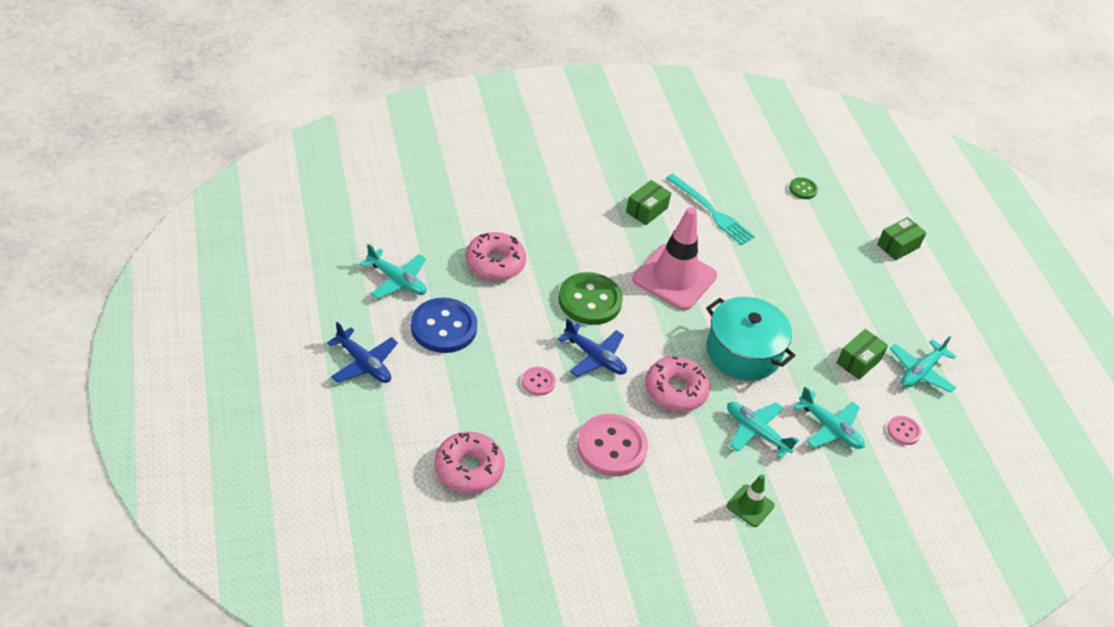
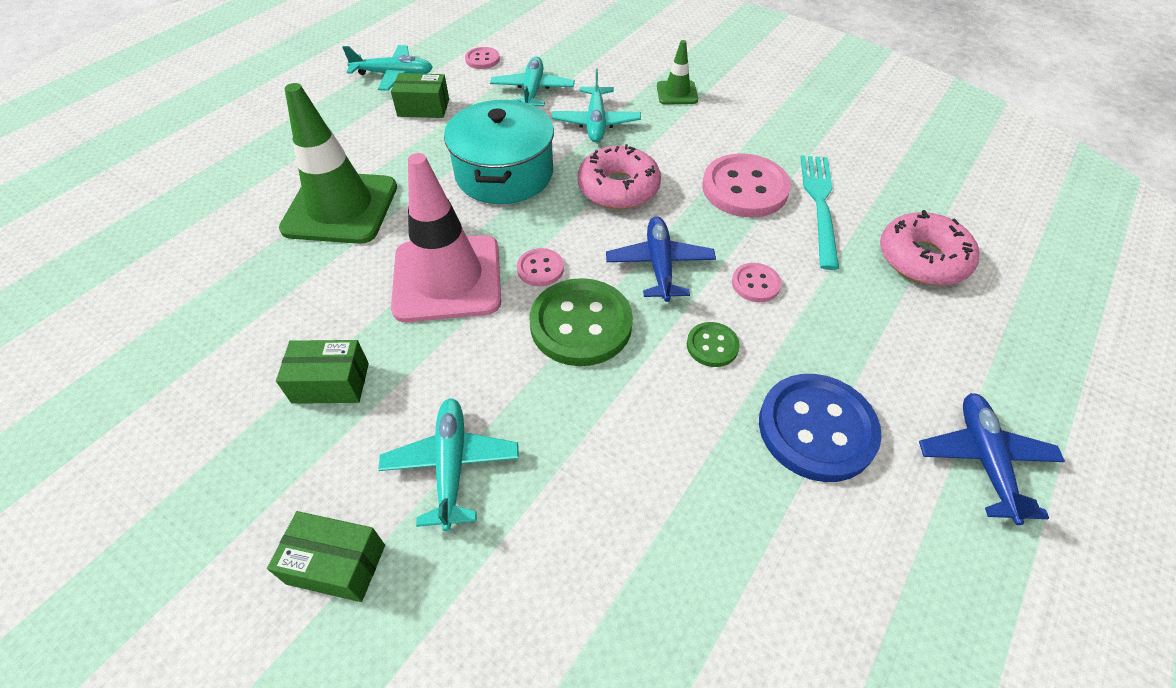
camera: 125 degrees left, 5 degrees up
(397, 280) = (829, 564): turquoise plane -> turquoise plane (451, 465)
(495, 263) = (640, 471): pink donut -> none
(644, 313) = (540, 269): none -> pink button
(711, 211) = (268, 317): turquoise fork -> turquoise fork (819, 205)
(777, 272) = (340, 208): none -> green traffic cone
(803, 189) = (131, 262): green button -> green button (712, 346)
(898, 246) = (194, 150): green box -> green box (336, 564)

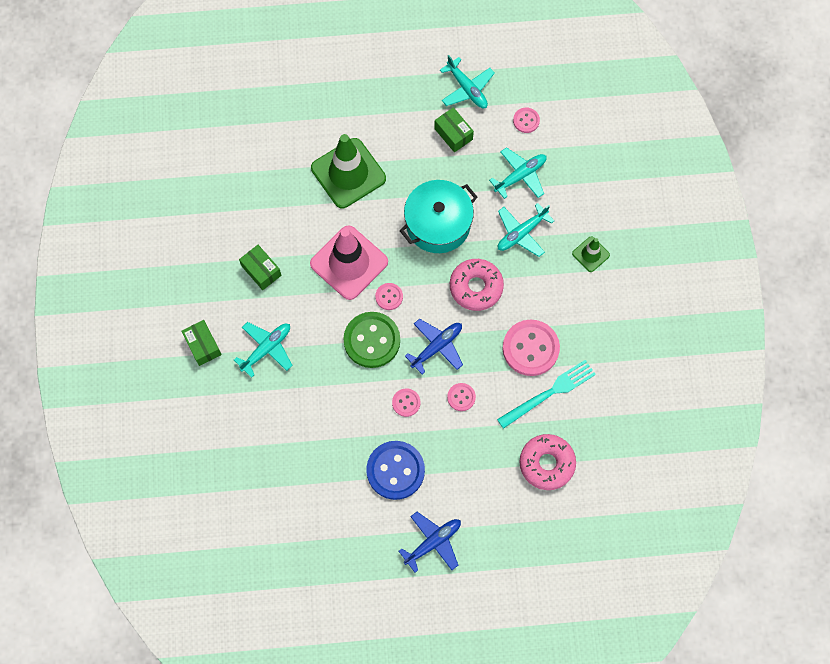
camera: 50 degrees right, 20 degrees up
(712, 346) = (406, 403): green button -> pink button

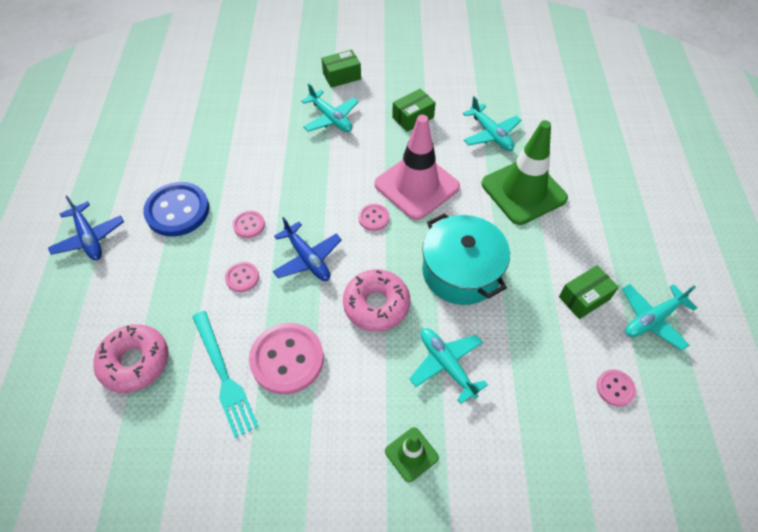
camera: 95 degrees right, 15 degrees down
(372, 340) = (325, 200): green button -> none
(520, 175) = (530, 372): turquoise plane -> turquoise plane (491, 134)

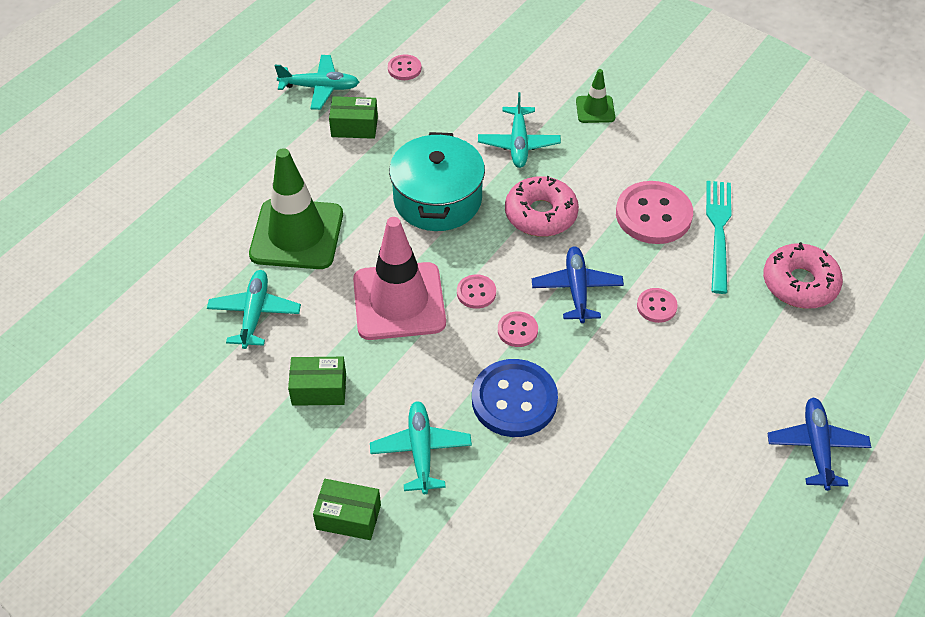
camera: 145 degrees left, 5 degrees down
(177, 211) = (694, 424): blue button -> blue button (514, 400)
(249, 225) = (618, 359): pink button -> pink button (517, 330)

